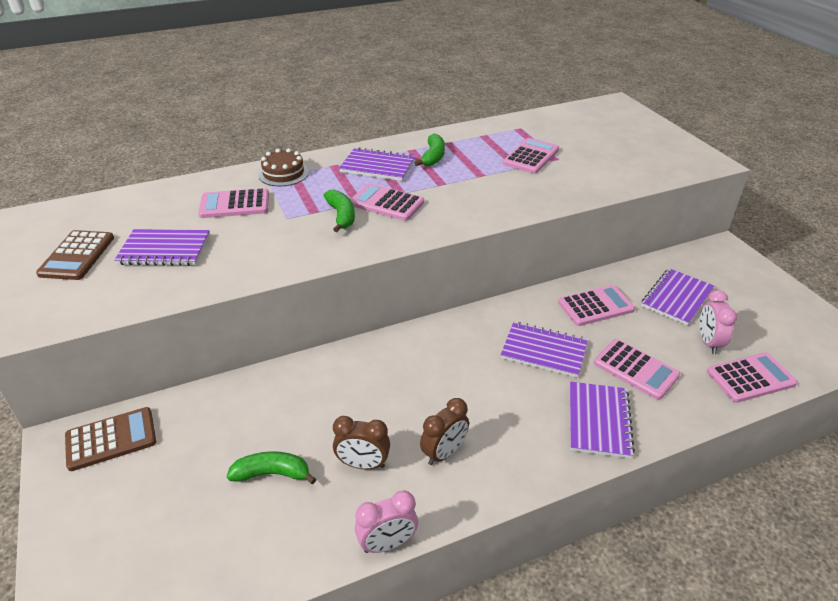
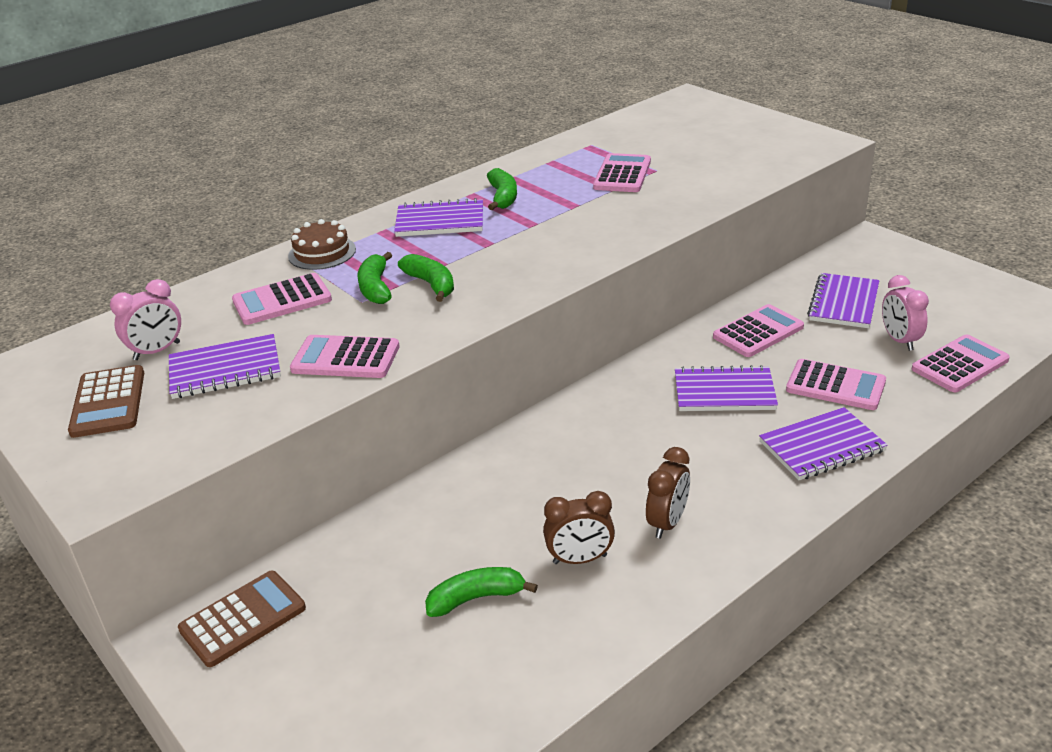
camera: 15 degrees left, 5 degrees down
(302, 209) = (376, 288): none -> green banana
(386, 203) = (478, 259): pink calculator -> pink calculator (345, 358)
(387, 544) = (654, 628): pink clock -> pink clock (157, 351)
(598, 421) = (821, 447): purple notebook -> purple notebook turned 75 degrees clockwise

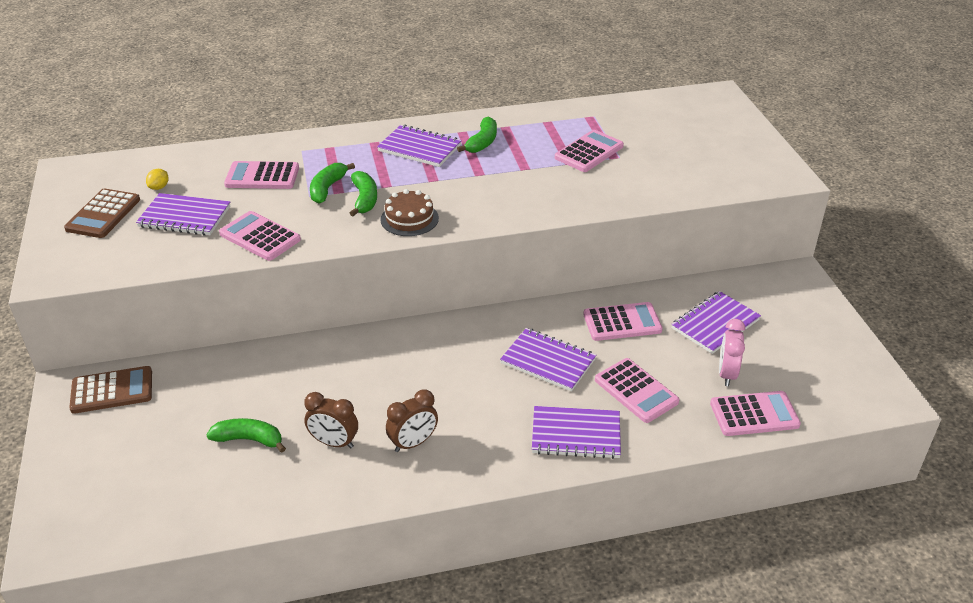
camera: 25 degrees right, 5 degrees up
(157, 351) = (159, 187): pink clock -> yellow lemon
(322, 253) = (320, 147): brown cake -> brown cake (409, 219)

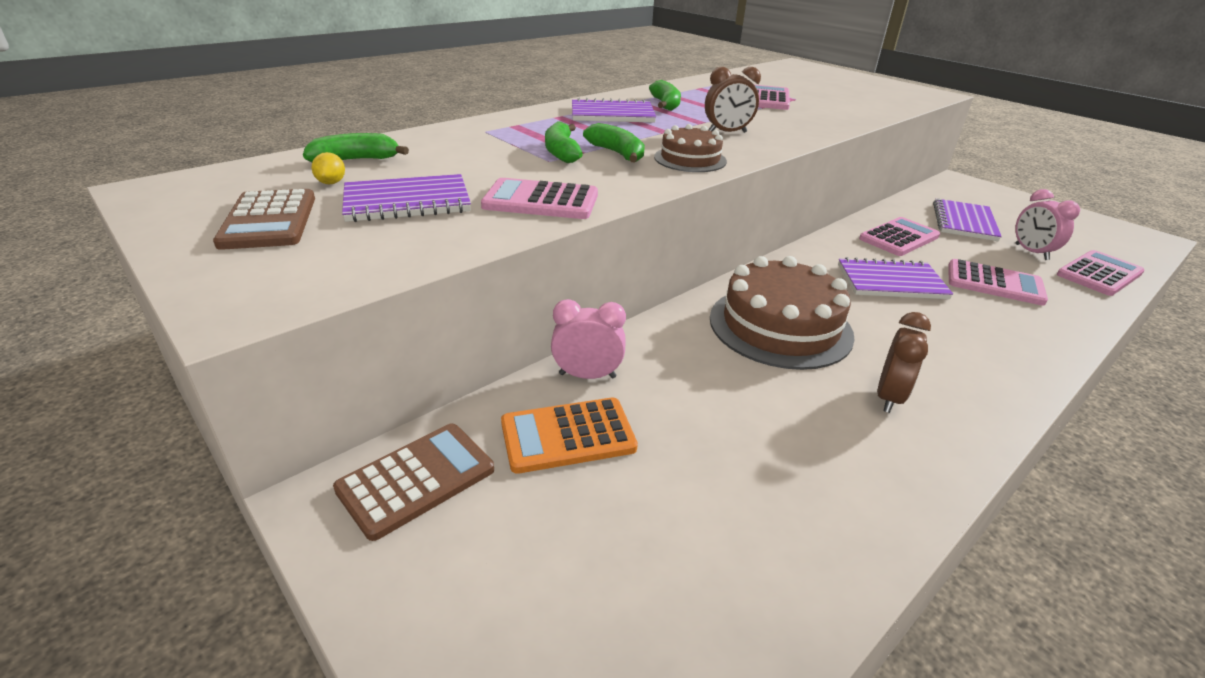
camera: 30 degrees left, 5 degrees down
(202, 395) = (568, 436): none -> orange calculator
(249, 362) = (587, 375): none -> pink clock
(249, 439) = (699, 469): green banana -> green banana (356, 160)
(262, 176) = (466, 154): pink calculator -> none
(334, 443) = (807, 431): brown clock -> brown clock (727, 132)
(410, 369) = (780, 326): none -> brown cake
(576, 434) = (1012, 334): purple notebook -> none

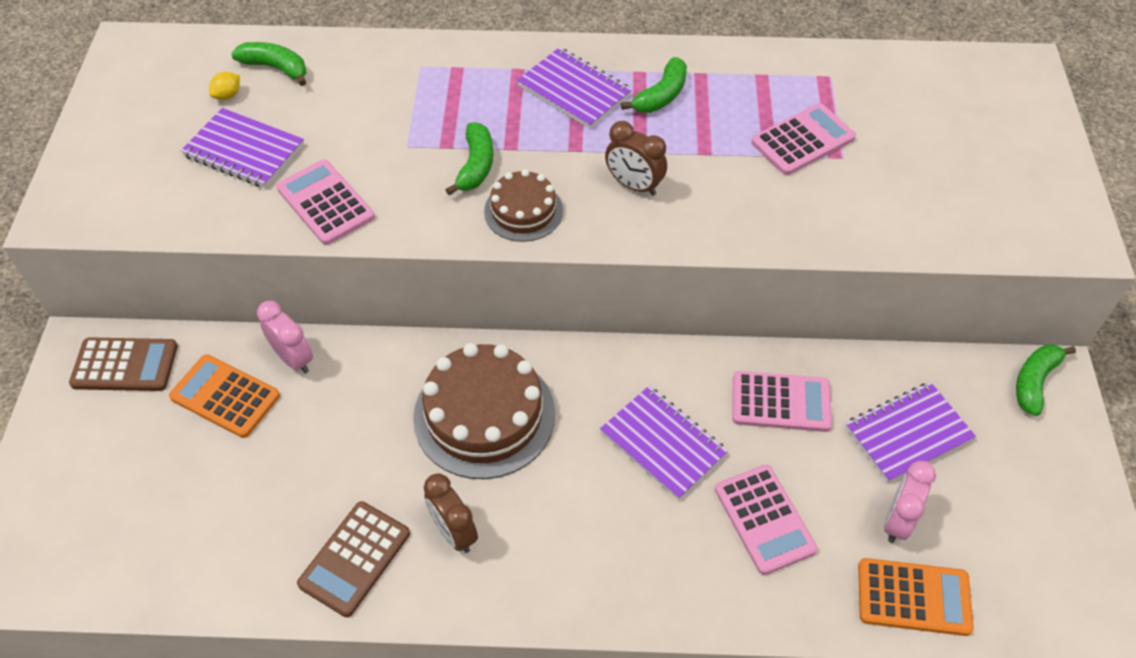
camera: 45 degrees right, 20 degrees up
(269, 220) = (149, 127): brown calculator -> brown calculator (355, 559)
(561, 152) = (434, 138): green banana -> green banana (1034, 381)
(889, 397) = (454, 532): brown clock -> brown clock turned 75 degrees clockwise
(1099, 274) = (913, 597): pink calculator -> orange calculator

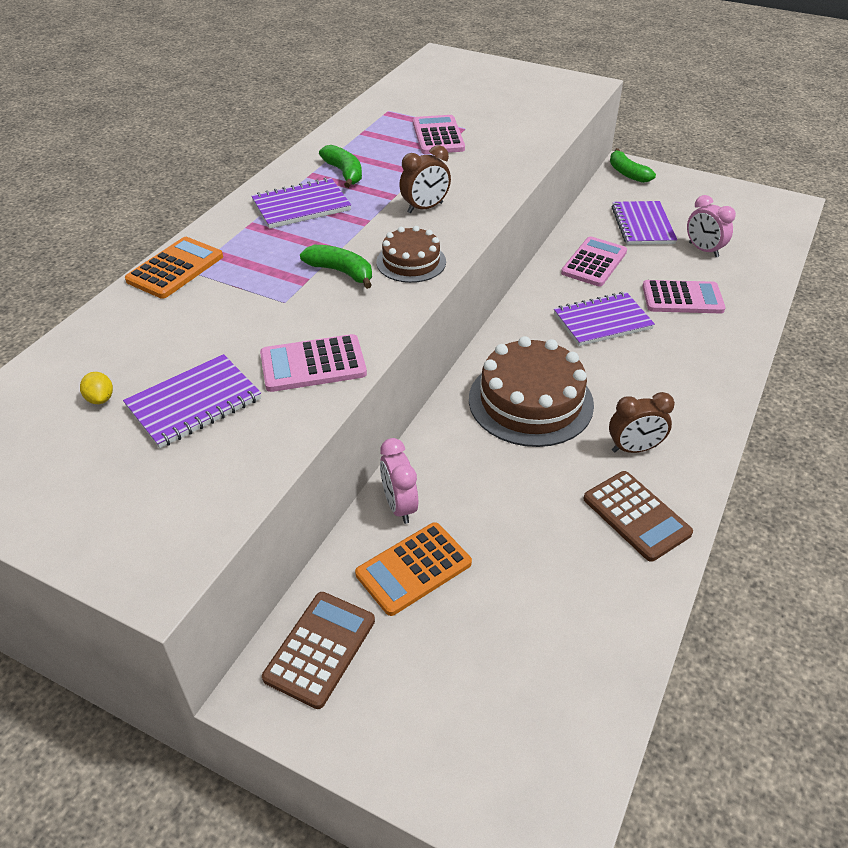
camera: 65 degrees left, 10 degrees down
(276, 68) = (96, 357): green banana -> none
(294, 358) = (399, 506): pink clock -> pink clock turned 90 degrees counterclockwise
(913, 597) = (758, 262): orange calculator -> orange calculator (175, 268)

